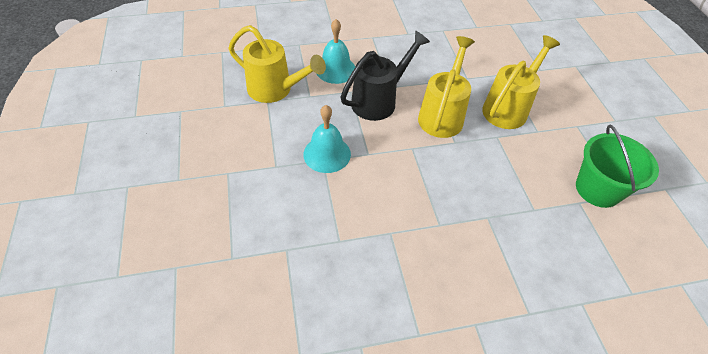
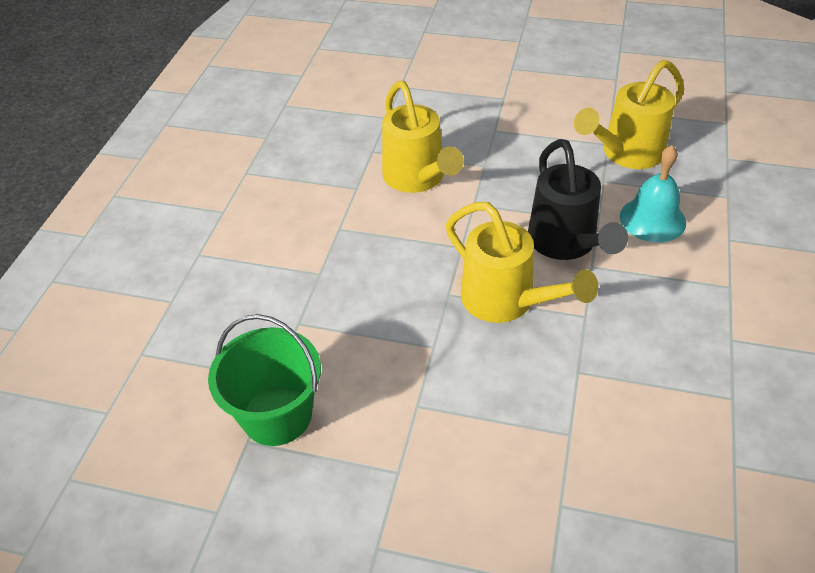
camera: 120 degrees right, 5 degrees down
(327, 154) = (492, 170): turquoise bell -> none
(508, 108) = (482, 392): yellow watering can -> yellow watering can (417, 178)

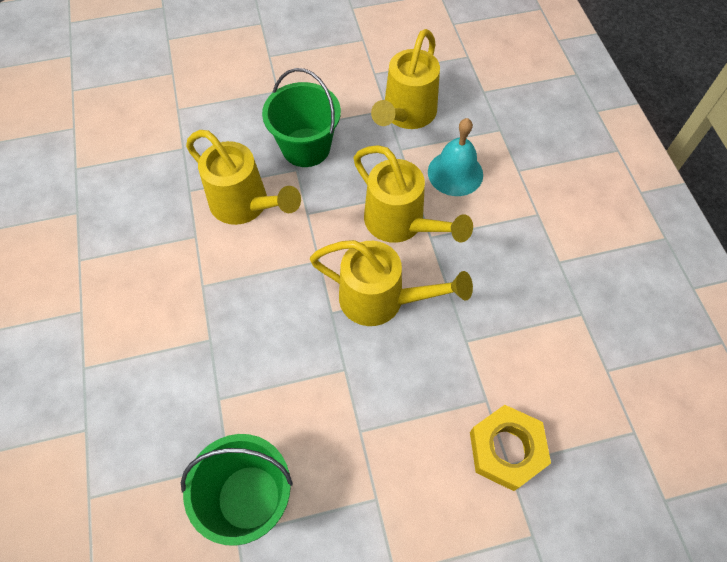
camera: 30 degrees left, 15 degrees up
(504, 150) = (306, 147): none -> green bucket
(566, 243) = (400, 223): black watering can -> yellow watering can
(566, 489) = (506, 449): none -> yellow nut

